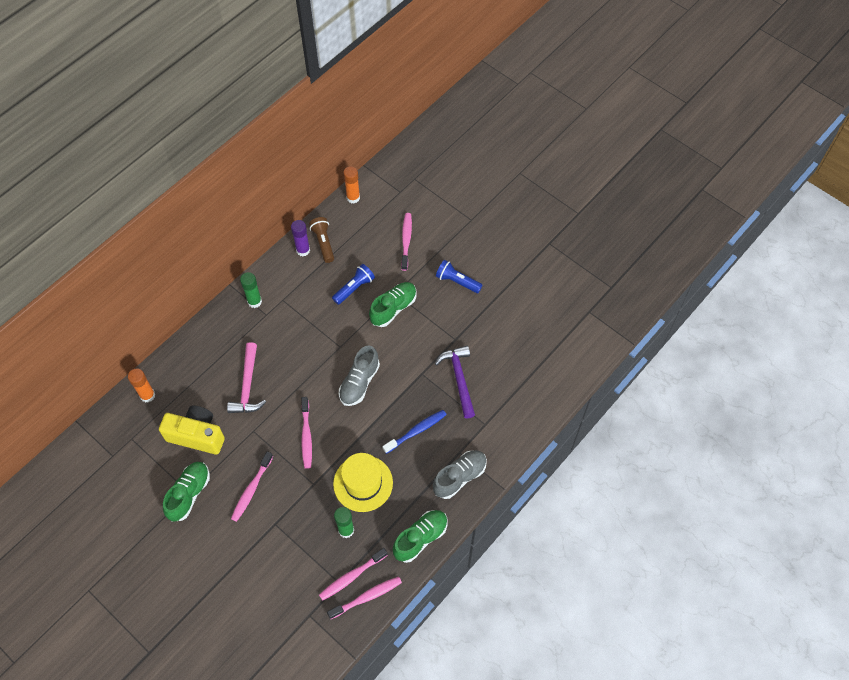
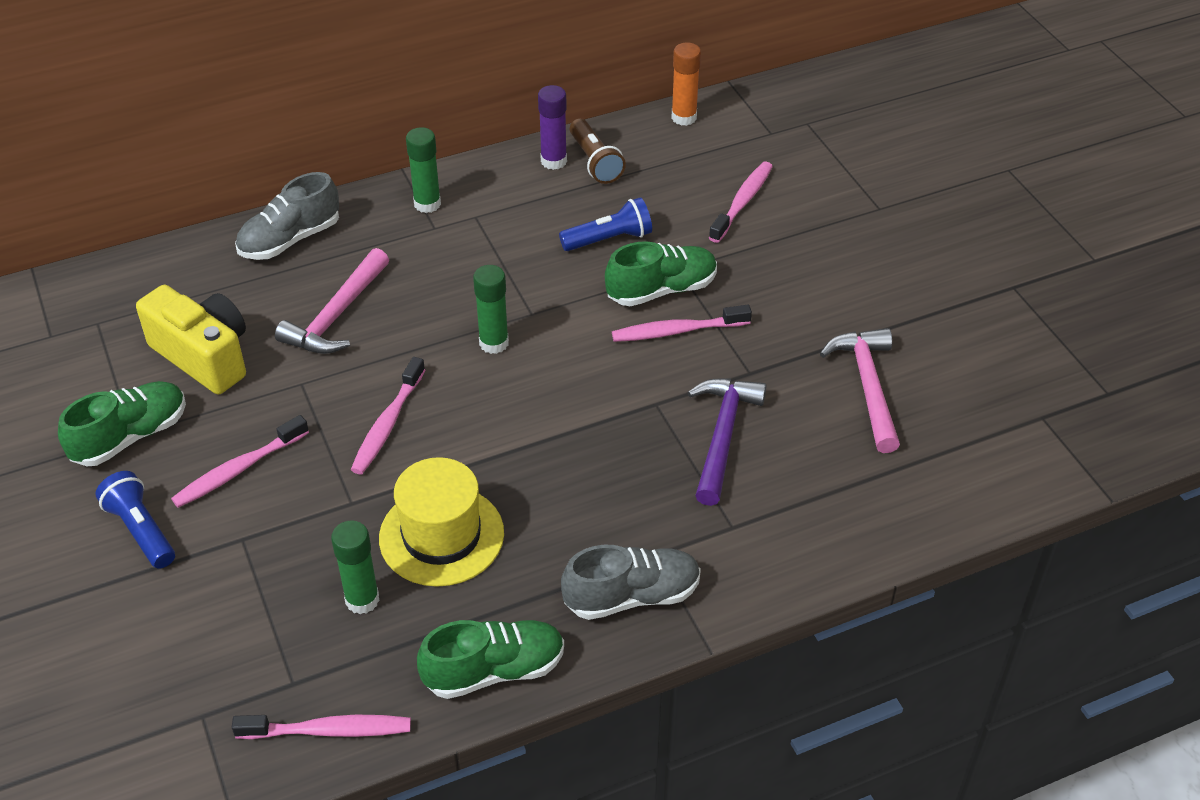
camera: 25 degrees right, 15 degrees down
(147, 395) = (166, 273): orange glue stick -> none
(323, 243) = (595, 162): brown flashlight -> brown flashlight turned 150 degrees clockwise
(331, 371) = (494, 343): none -> green glue stick
(351, 576) = (322, 682): pink toothbrush -> pink toothbrush (677, 331)
(359, 382) = (533, 378): grey shoe -> grey shoe (290, 239)
(416, 431) = (592, 489): blue toothbrush -> none
(457, 281) = (803, 288): blue flashlight -> blue flashlight (141, 530)
(509, 326) = (867, 387): none -> pink hammer

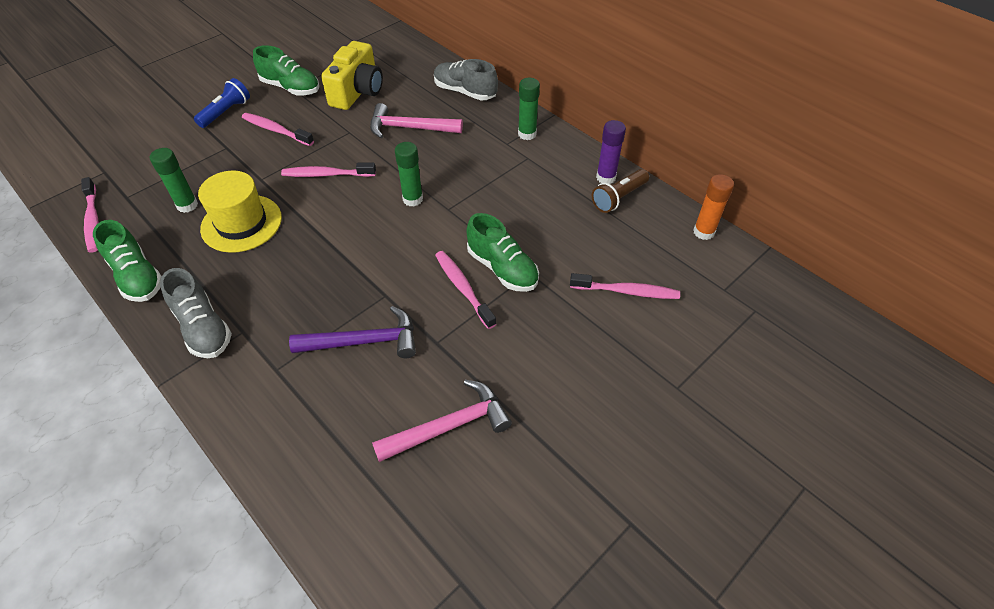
camera: 70 degrees right, 5 degrees up
(609, 239) = (541, 227): blue flashlight -> none

